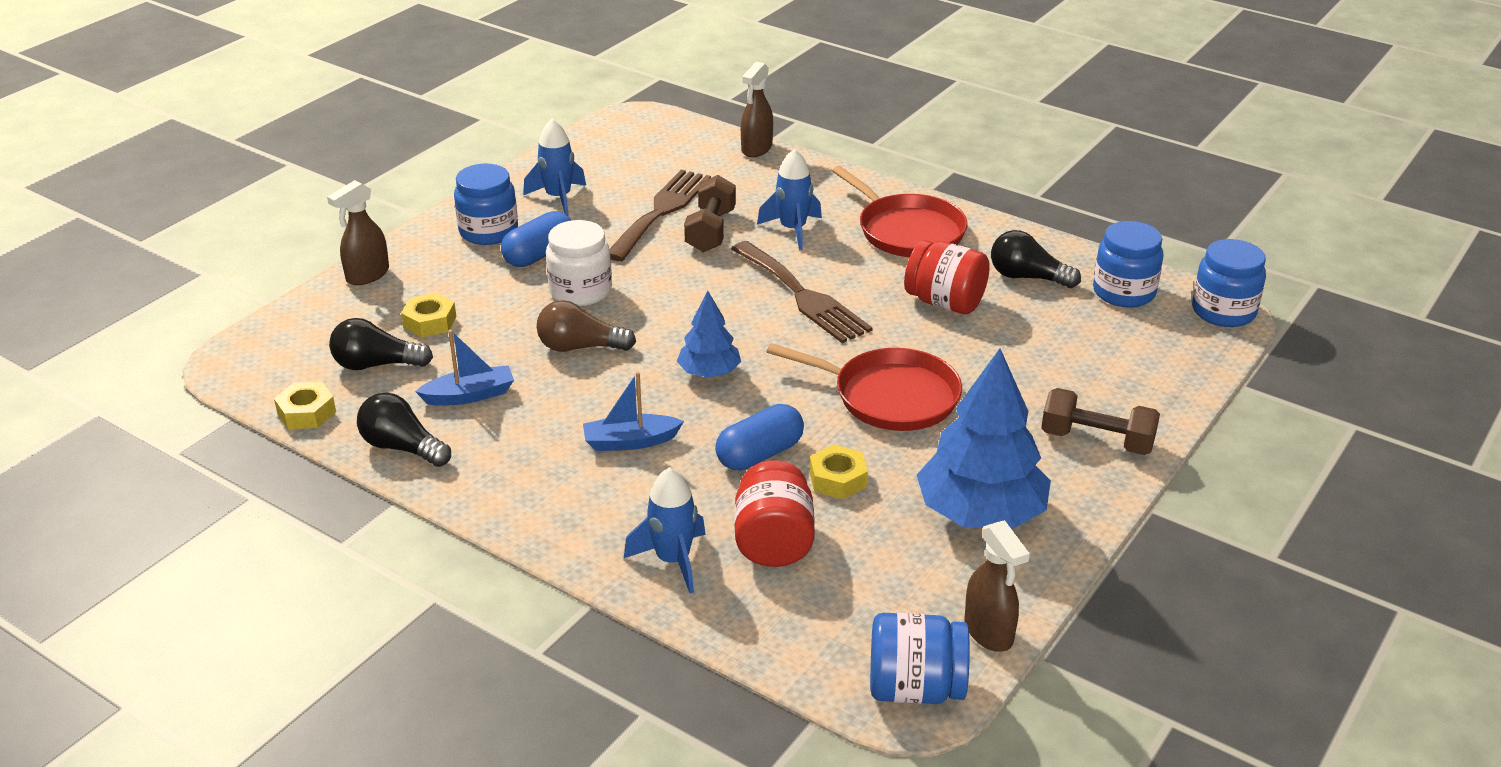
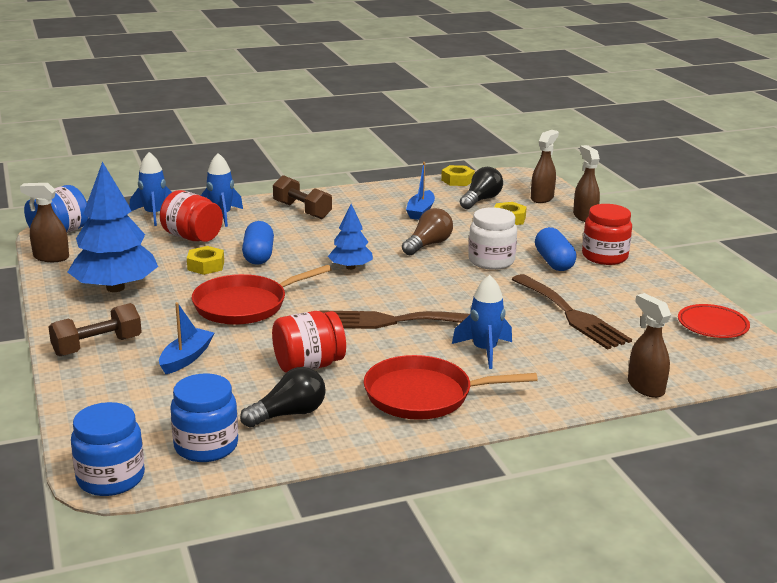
camera: 125 degrees right, 10 degrees down
(323, 322) = (542, 198): none -> brown spray bottle
(402, 447) = (397, 190): black light bulb -> none
(488, 231) = (604, 256): blue jar -> red jar
(558, 198) = (632, 288): blue rocket -> blue rocket (154, 215)
(599, 146) = (712, 325): none -> red plate
(630, 442) = (321, 232): blue boat -> blue boat (186, 358)
(710, 231) = (520, 322): brown dumbbell -> brown dumbbell (302, 210)

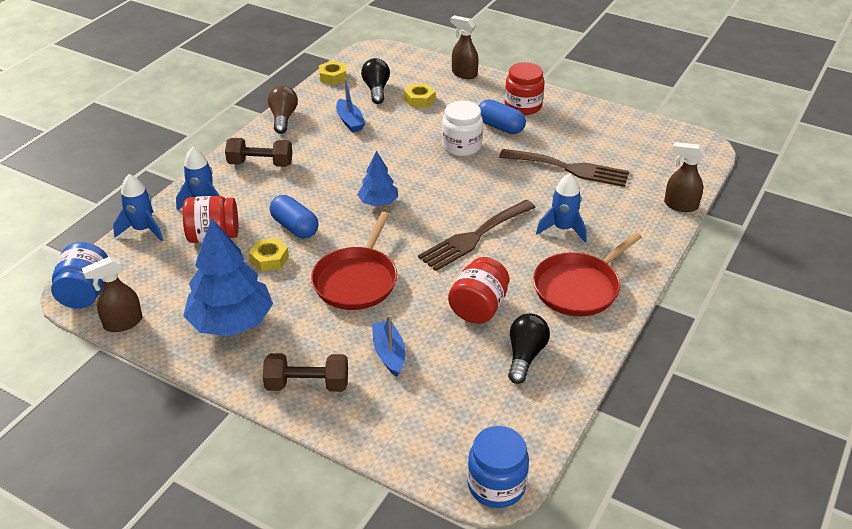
camera: 40 degrees left, 15 degrees up
(97, 346) = (307, 384): brown dumbbell -> brown dumbbell turned 75 degrees clockwise
(206, 446) = (514, 416): blue jar -> none
(428, 245) = (400, 152): brown light bulb -> brown light bulb (283, 118)
(542, 198) = (414, 68): brown spray bottle -> none
(712, 325) = (651, 135): red plate -> none

